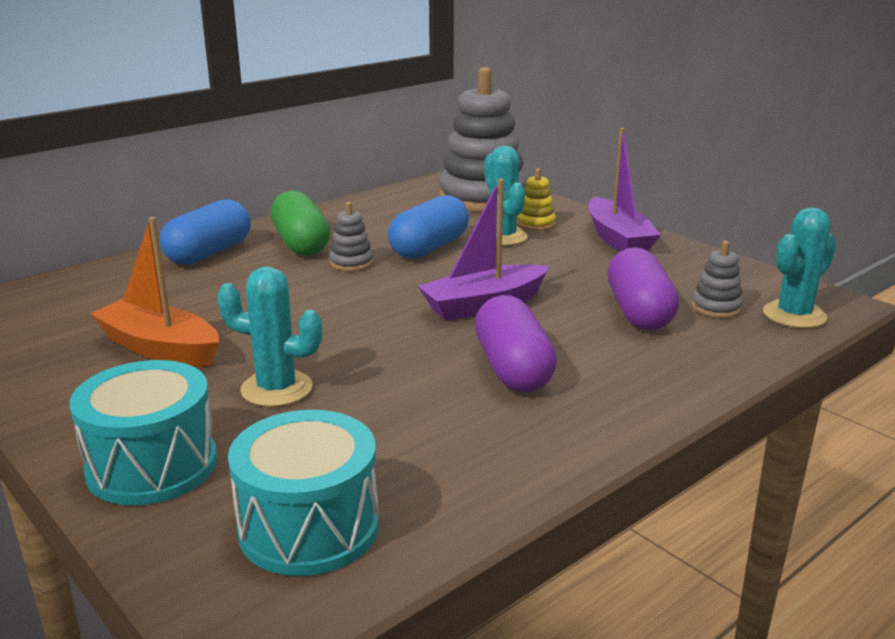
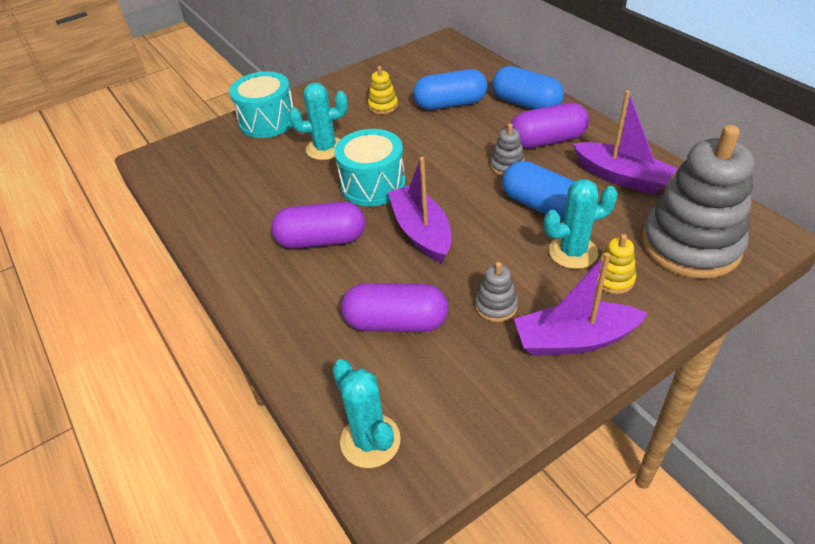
camera: 100 degrees right, 20 degrees up
(160, 348) = (383, 106): orange boat -> yellow stacking toy
(183, 297) = (450, 104): none -> blue capsule
(276, 389) = (325, 148): turquoise cactus -> turquoise cactus turned 60 degrees clockwise
(301, 243) = (547, 140): green capsule -> purple capsule
(309, 527) = (201, 167): turquoise drum -> turquoise drum (373, 185)
(379, 215) = (621, 177): none -> purple boat
(716, 307) = (396, 380): grey stacking toy -> grey stacking toy (496, 306)

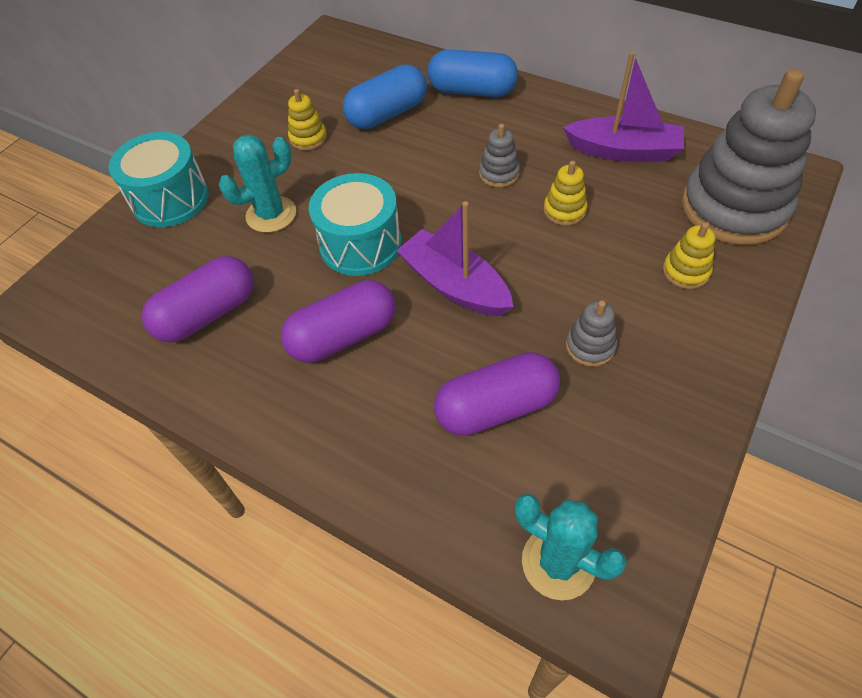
camera: 25 degrees left, 10 degrees up
(541, 206) = (564, 210): blue capsule -> yellow stacking toy
(547, 140) = (522, 130): purple capsule -> purple capsule (208, 314)
(572, 252) = (628, 254): turquoise cactus -> none
(574, 339) = (690, 354): purple boat -> none

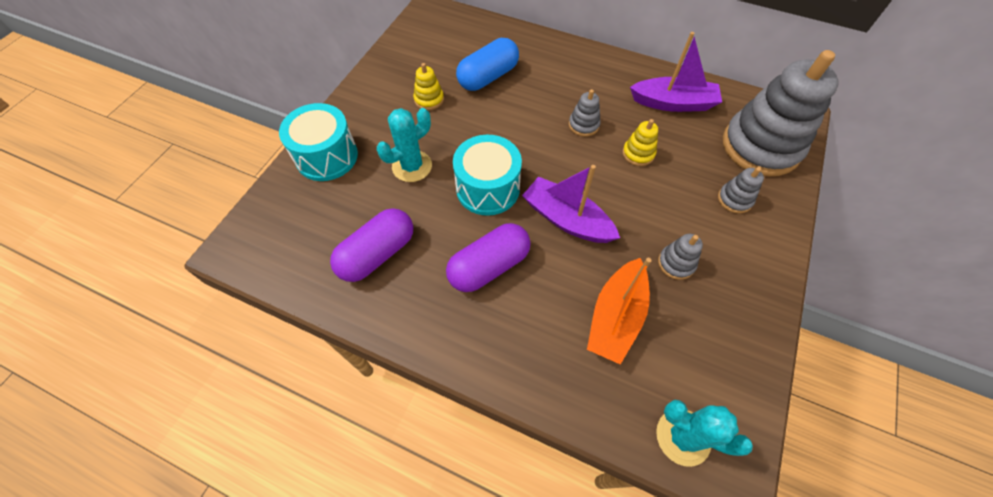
camera: 10 degrees left, 5 degrees up
(472, 91) = (550, 55): blue capsule -> none
(496, 407) = (615, 317): purple capsule -> orange boat
(685, 271) = (734, 199): yellow stacking toy -> grey stacking toy

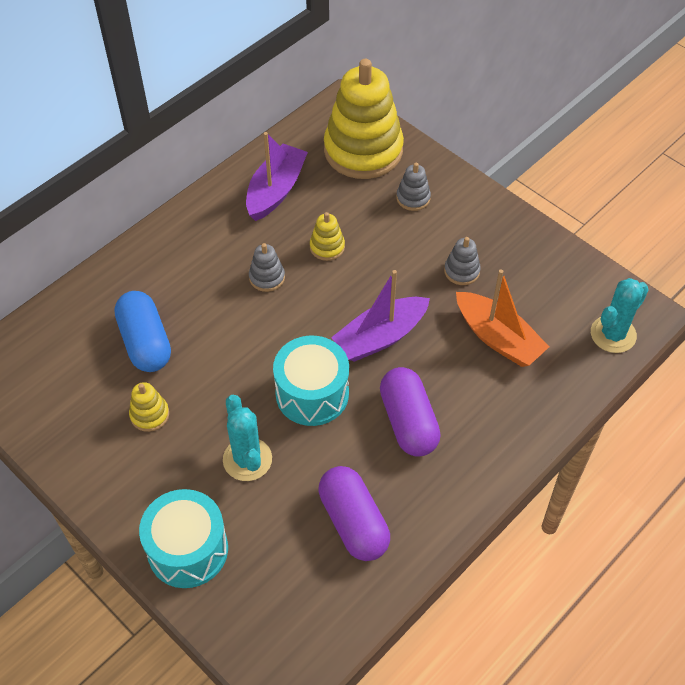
camera: 70 degrees left, 5 degrees down
(760, 147) = (363, 150): grey stacking toy -> yellow stacking toy

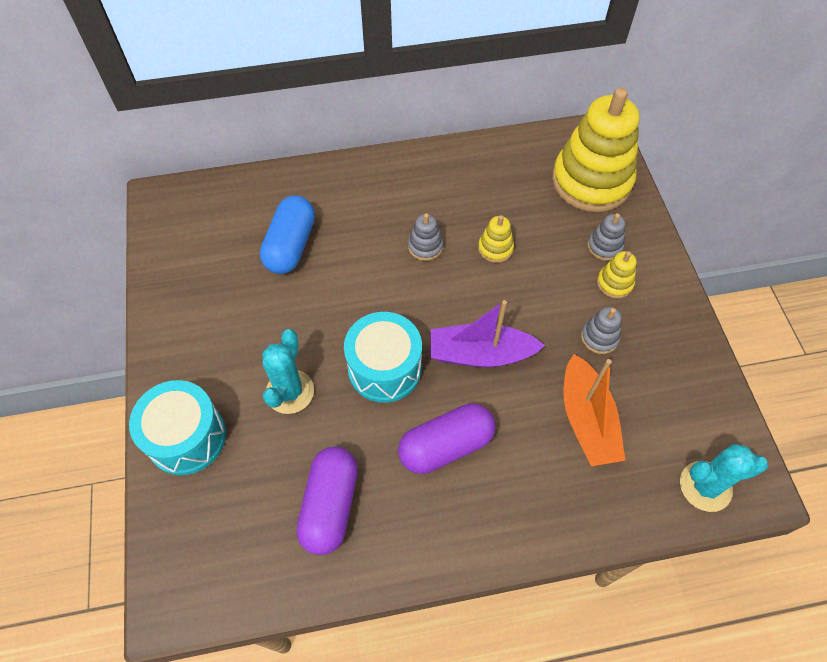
camera: 35 degrees right, 5 degrees up
(149, 415) = (247, 306): yellow stacking toy -> yellow stacking toy (614, 283)
(276, 190) = (489, 177): purple boat -> none
(408, 422) = (446, 446): purple capsule -> purple capsule turned 45 degrees clockwise

